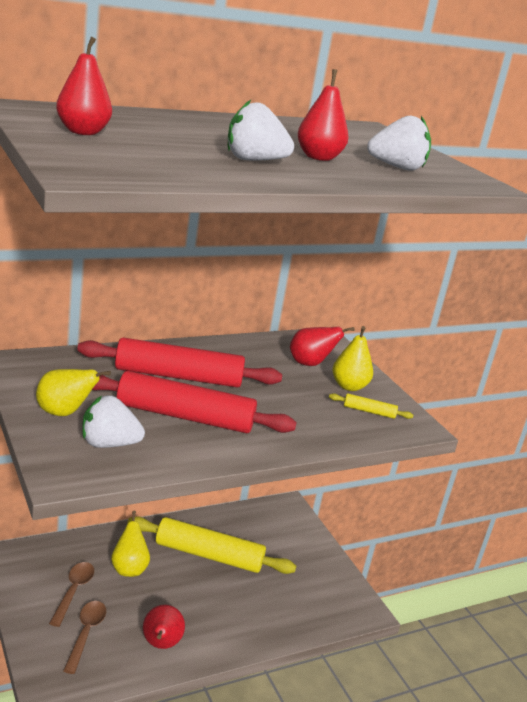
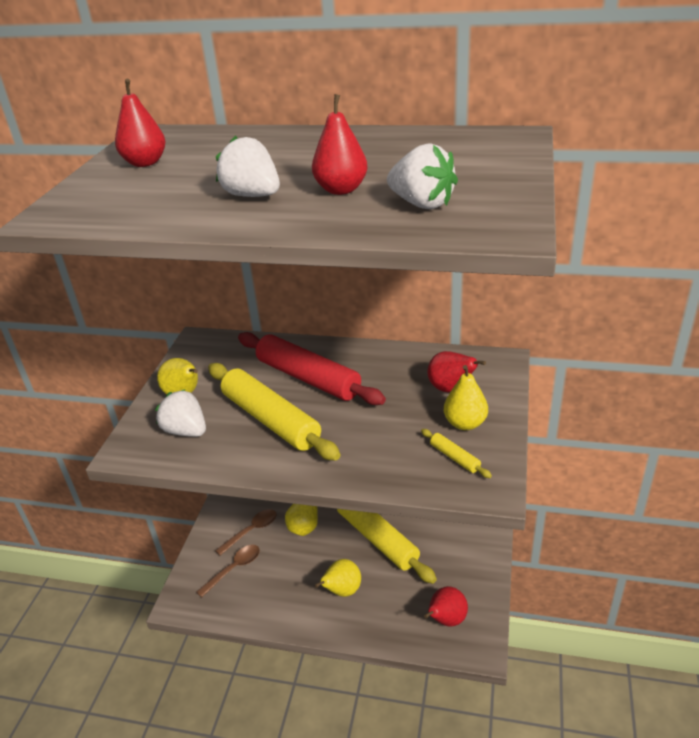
camera: 45 degrees right, 10 degrees up
(161, 644) = (278, 601): red pear -> red pear (446, 620)
(185, 416) = (270, 420): red rolling pin -> yellow rolling pin
(215, 611) = (342, 591): none -> yellow pear

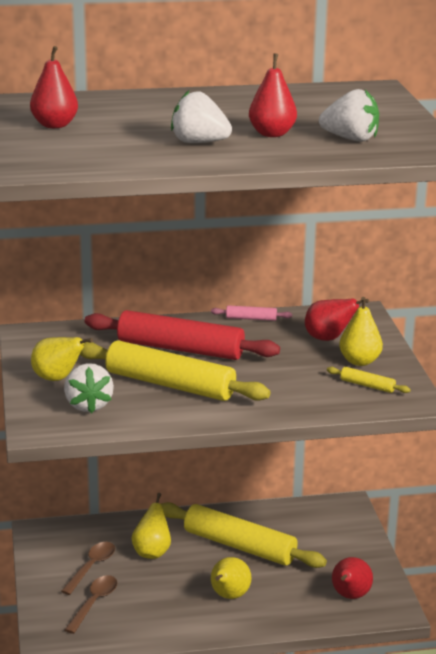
camera: 25 degrees left, 10 degrees down
(186, 431) = (88, 405): white strawberry -> white strawberry turned 120 degrees counterclockwise
(393, 352) = (251, 318): none -> pink rolling pin

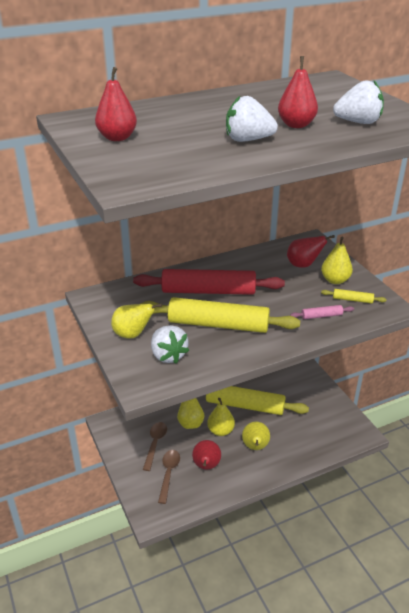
camera: 15 degrees left, 10 degrees up
(189, 569) = (220, 431): none -> yellow pear
(251, 318) = (243, 257): pink rolling pin -> pink rolling pin (321, 316)
(350, 596) = (330, 429): red pear -> red pear (206, 466)

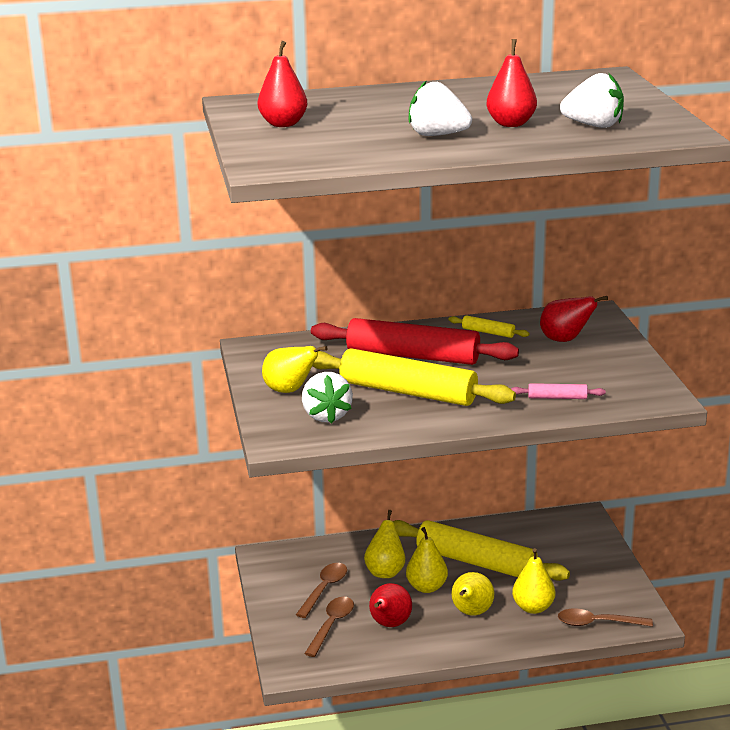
camera: 15 degrees right, 10 degrees down
(335, 280) = (601, 361): yellow pear -> yellow pear (533, 607)
(335, 441) = (598, 623): none -> brown spoon
(352, 300) = (613, 385): yellow rolling pin -> yellow rolling pin (488, 332)

